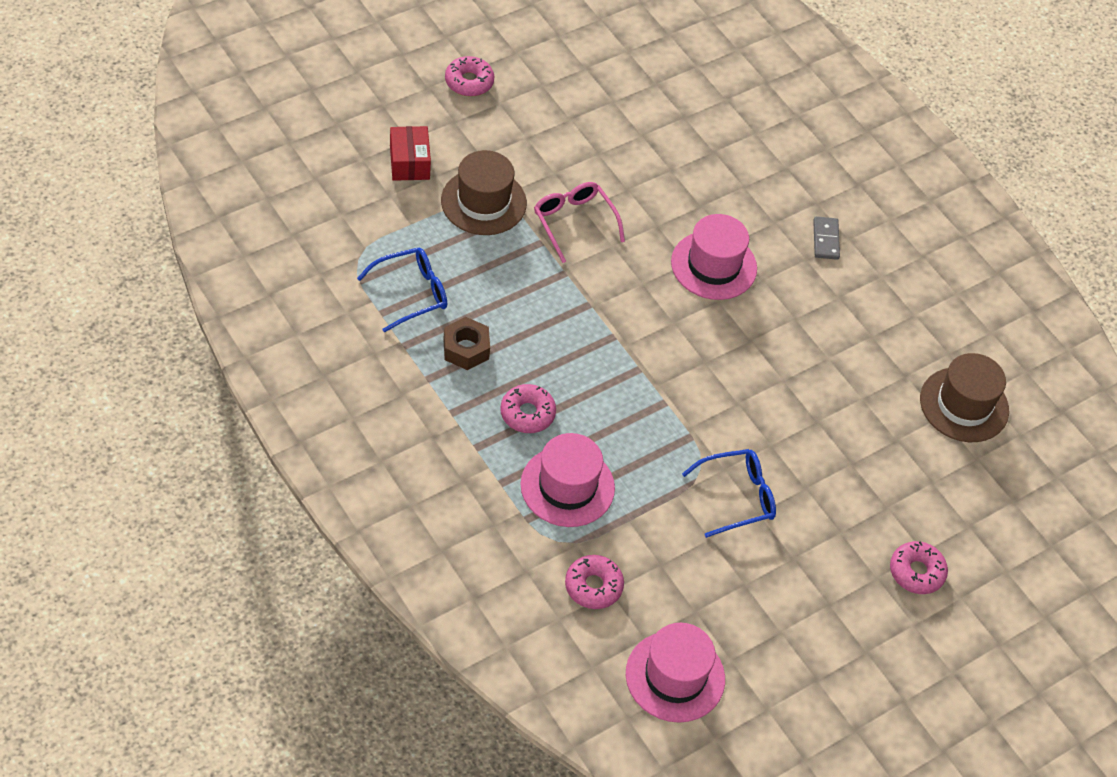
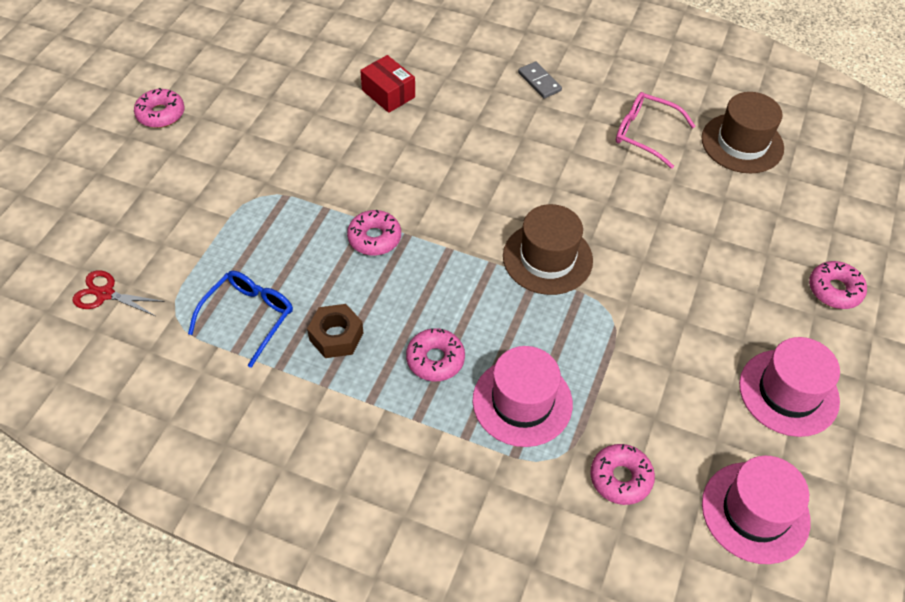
camera: 30 degrees left, 0 degrees up
(319, 210) = (105, 294): none -> red scissors
(409, 162) = (159, 206): red box -> red box (388, 93)
(483, 202) = (250, 202): brown hat -> brown hat (547, 258)
(559, 291) = (374, 238): none -> pink donut
(574, 222) = (340, 176): pink glasses -> pink glasses (645, 134)
(713, 265) = (477, 147): pink hat -> pink hat (788, 392)
(737, 497) = (658, 318): blue glasses -> none

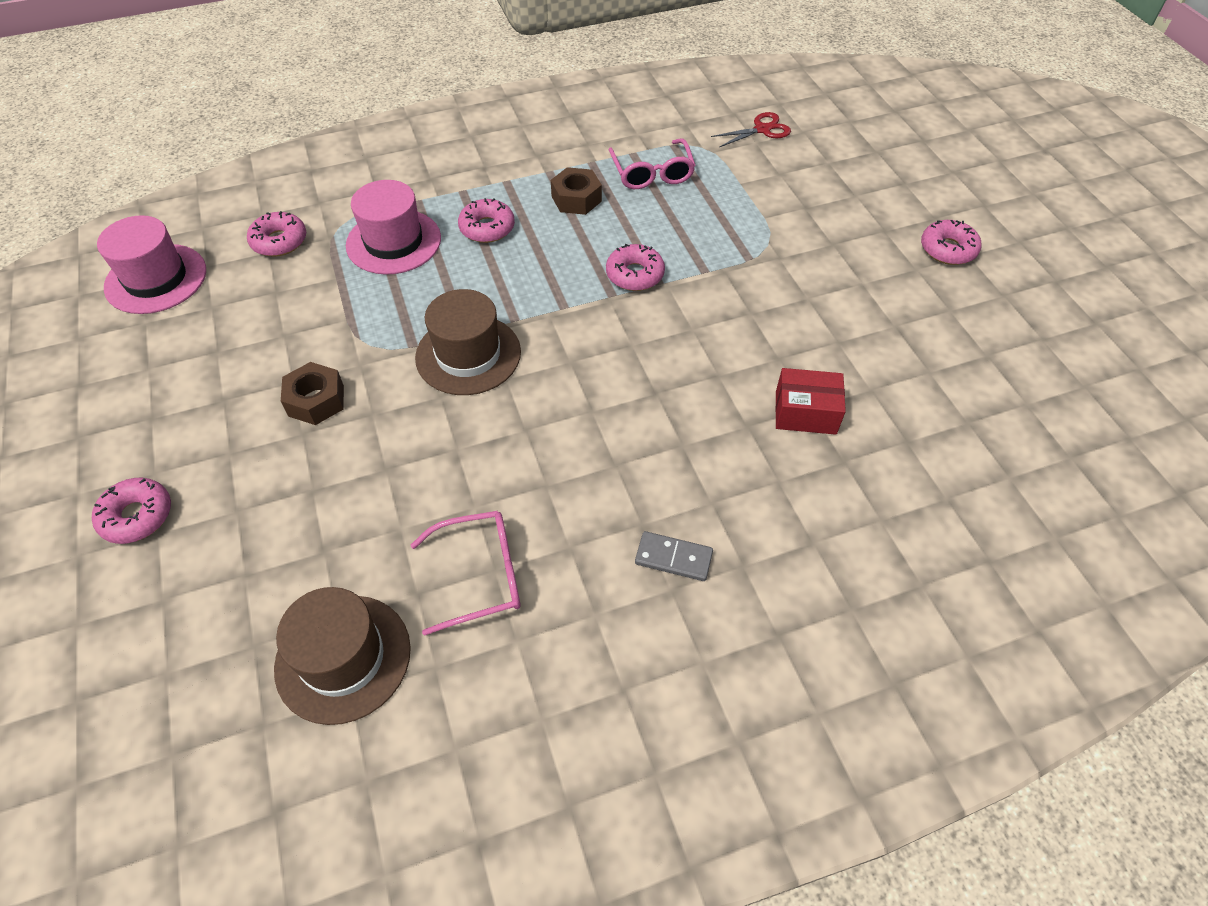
camera: 140 degrees right, 0 degrees up
(248, 317) = (652, 173): blue glasses -> pink glasses
(676, 294) = (316, 400): none -> brown nut
(788, 392) = (157, 380): pink hat -> none

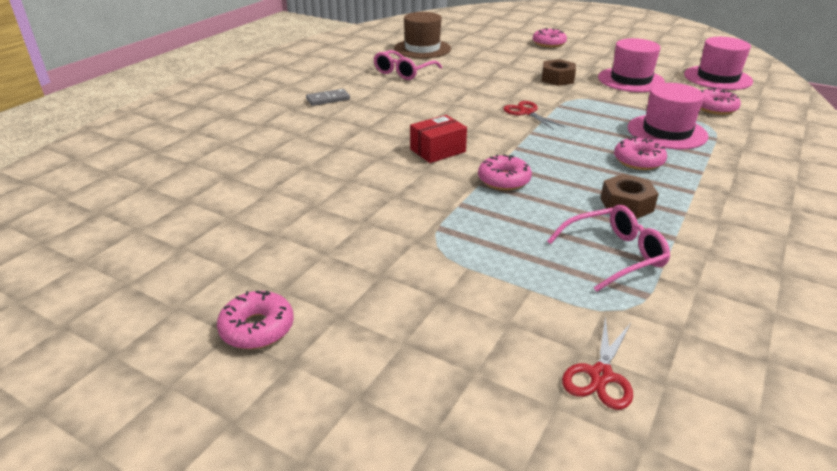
camera: 140 degrees right, 20 degrees down
(245, 338) = (630, 80): none -> pink hat
(468, 355) = (526, 113): brown hat -> red scissors
(652, 173) = (614, 255): pink glasses -> pink glasses turned 120 degrees clockwise
(805, 412) = (306, 163): red box -> red box (438, 150)

